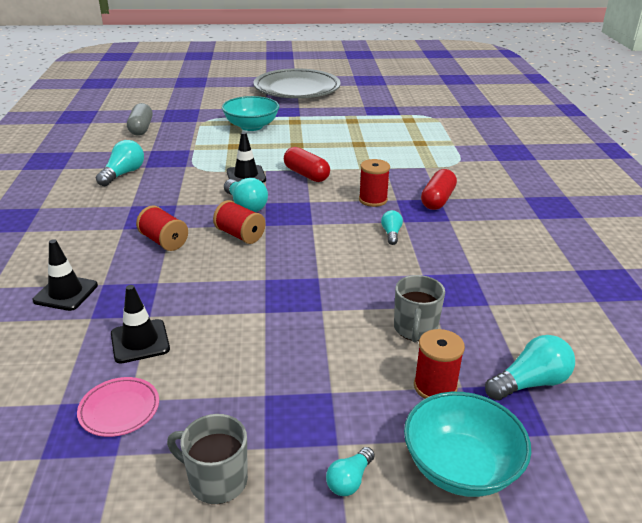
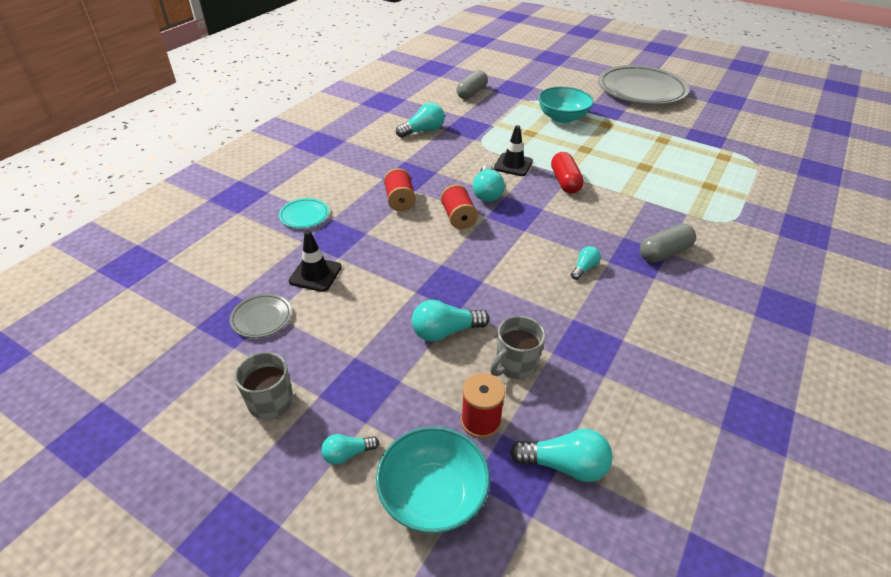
camera: 35 degrees right, 10 degrees up
(66, 293) = (304, 216): black traffic cone -> turquoise plate
(119, 409) = (261, 318): pink plate -> grey plate
(328, 332) = (445, 331): none -> turquoise light bulb
(373, 200) = (601, 229): red spool -> none
(437, 200) = (664, 253): red capsule -> grey capsule

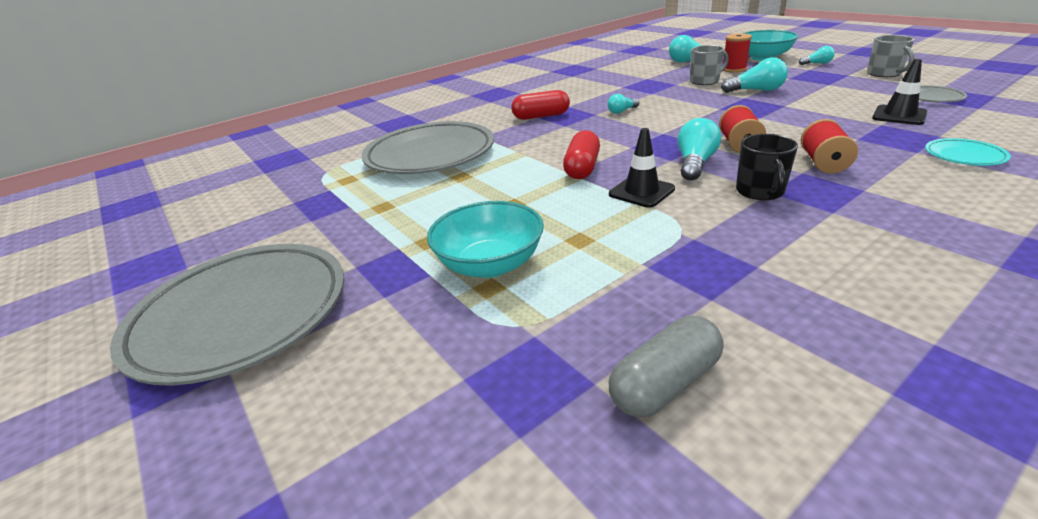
camera: 155 degrees left, 10 degrees down
(423, 131) = (808, 268): turquoise light bulb -> none
(442, 171) = (760, 191): none -> black mug
(664, 253) = (541, 116): grey capsule -> red capsule
(699, 186) = (430, 155): none -> grey plate

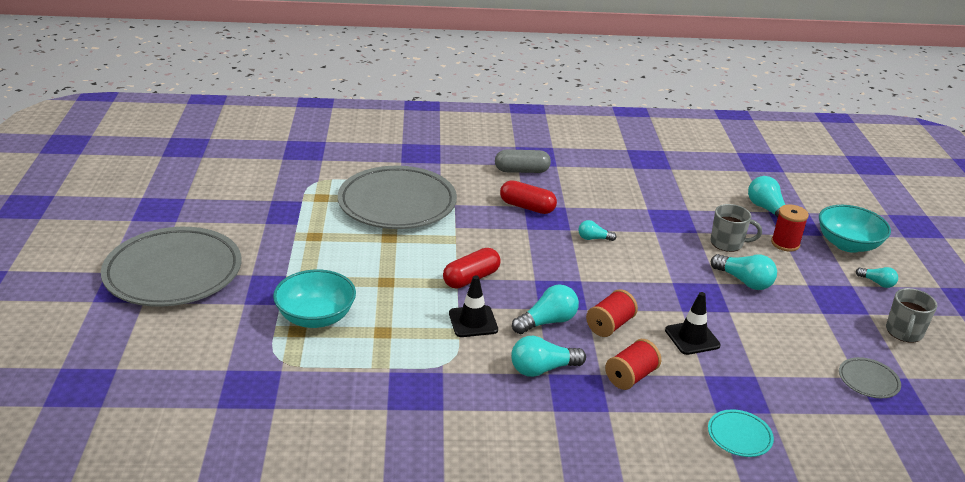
camera: 30 degrees right, 0 degrees up
(665, 383) = (300, 427): grey capsule -> grey capsule (521, 171)
(760, 191) = (542, 369): black mug -> turquoise light bulb
(899, 115) = (791, 378): black traffic cone -> black traffic cone (692, 338)

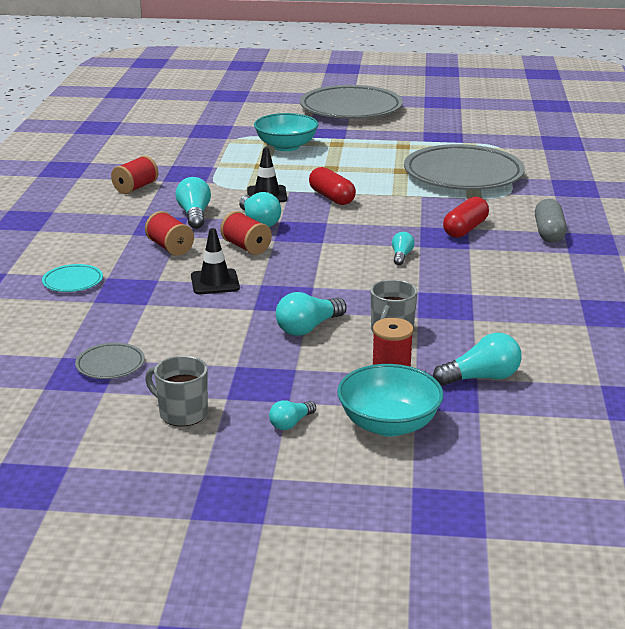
camera: 100 degrees right, 5 degrees down
(472, 430) = (135, 188): none -> red spool

